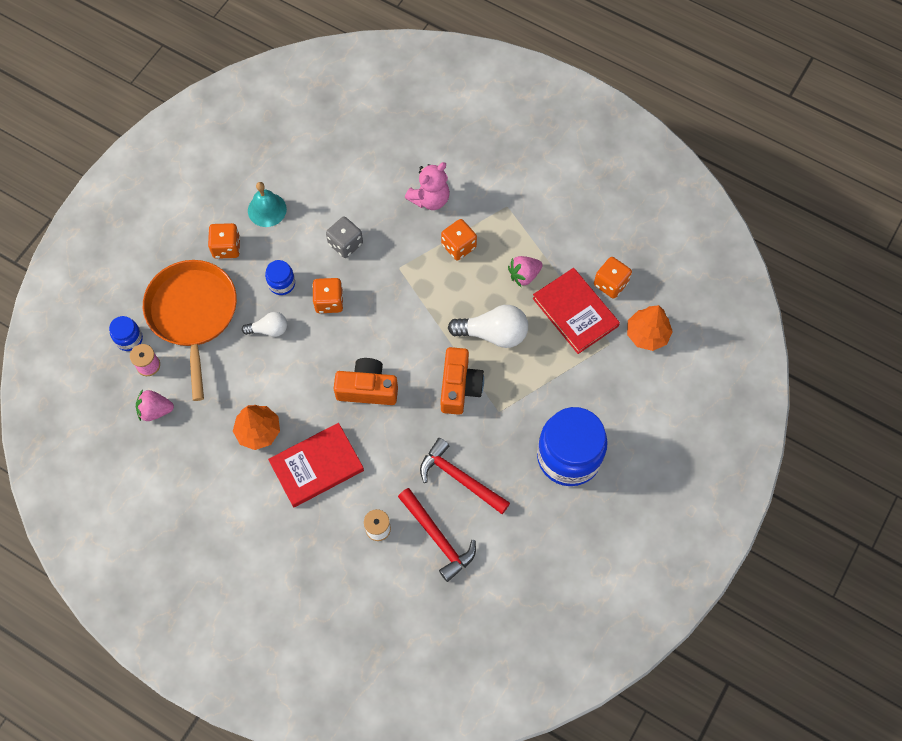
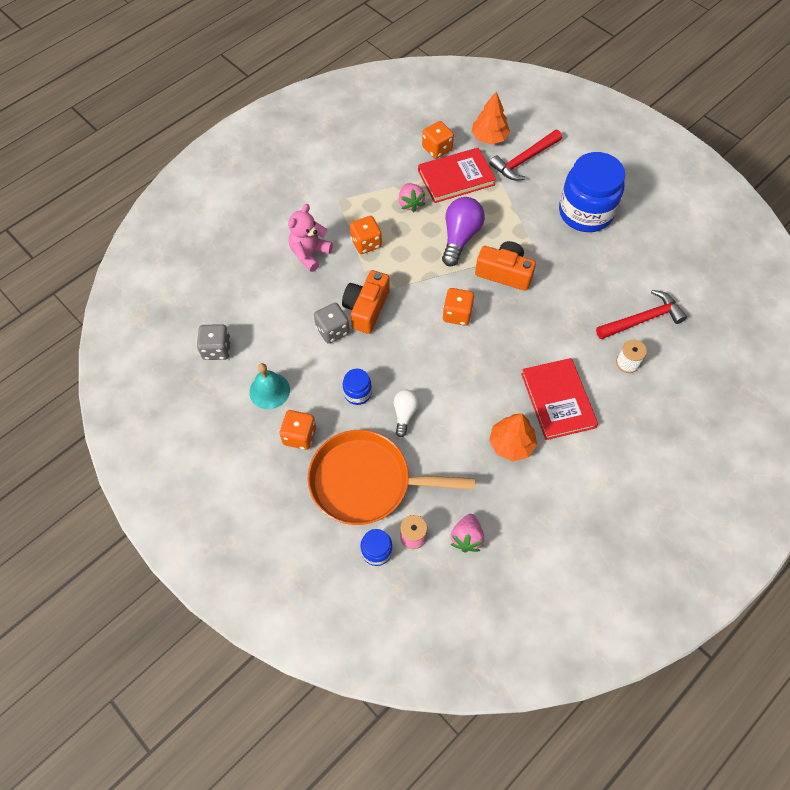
camera: 75 degrees left, 5 degrees down
(299, 154) = (216, 349): none -> grey dice
(329, 301) = (390, 356): orange dice -> orange dice (457, 314)
(367, 388) = (489, 343): orange camera -> orange camera (366, 308)
(430, 199) = (309, 254): pink teddy bear -> pink teddy bear turned 120 degrees counterclockwise
(460, 478) = (590, 291): red hammer -> red hammer (524, 160)
(493, 333) = (460, 237): white light bulb -> purple light bulb

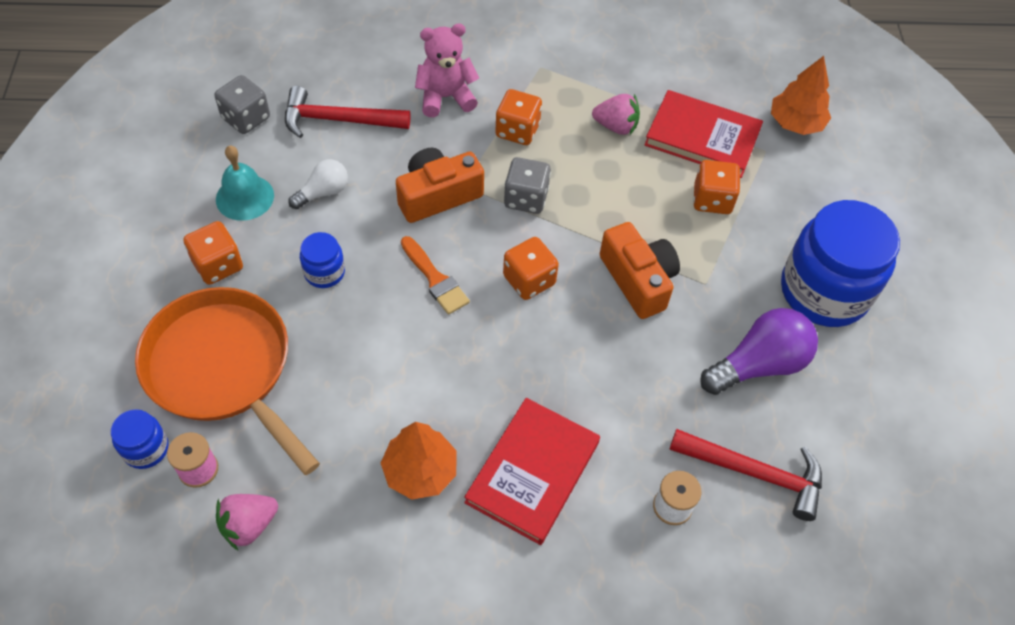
camera: 40 degrees right, 5 degrees down
(332, 330) = (376, 189): grey dice -> grey dice (526, 198)
(404, 414) = (345, 335): white light bulb -> white light bulb (323, 192)
(410, 203) = (616, 126): pink strawberry -> pink strawberry turned 105 degrees counterclockwise
(414, 351) = (435, 279): none -> orange brush
(437, 149) = (715, 92): orange dice -> orange dice (712, 200)
(460, 237) = (631, 202): purple light bulb -> purple light bulb (758, 364)
(524, 160) = (812, 177): red hammer -> red hammer (338, 120)

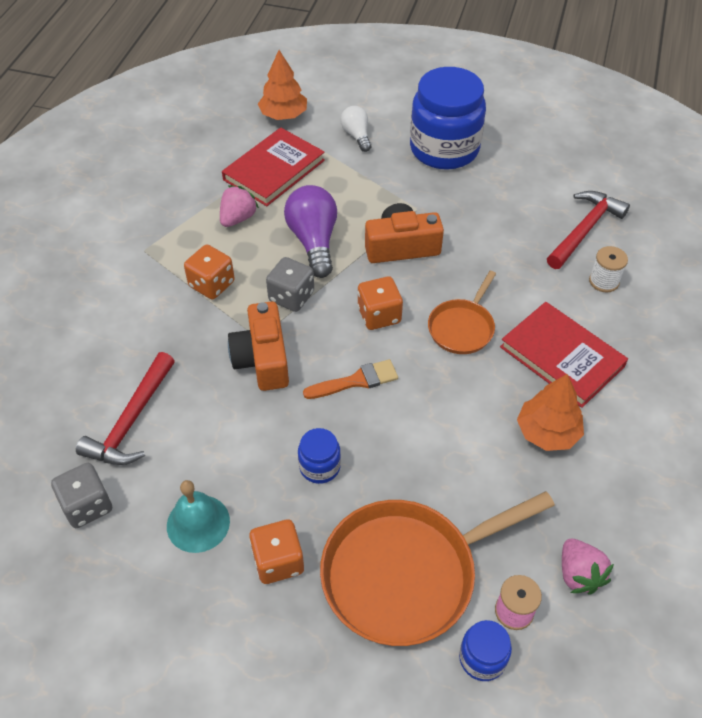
camera: 70 degrees left, 5 degrees down
(323, 192) = (221, 451): white light bulb -> white light bulb (356, 135)
(446, 97) = (145, 327): pink teddy bear -> none
(540, 362) = (462, 327): none -> orange pan
(712, 200) = (339, 182): orange dice -> none
(758, 364) = (497, 201): purple light bulb -> purple light bulb (313, 241)

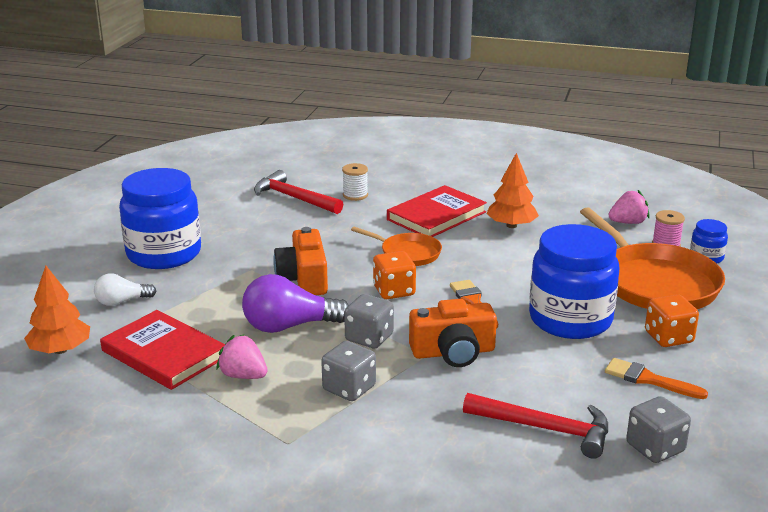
camera: 90 degrees left, 25 degrees down
(198, 523) = (648, 379): turquoise bell -> orange brush
(212, 284) = (349, 388): orange dice -> grey dice
(319, 467) = (570, 319): blue jar -> blue jar, size x2.24

